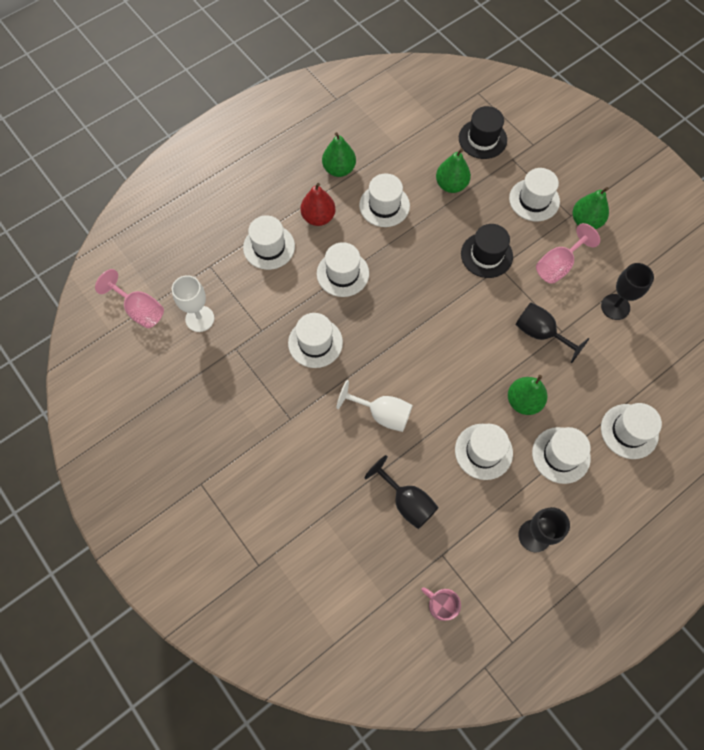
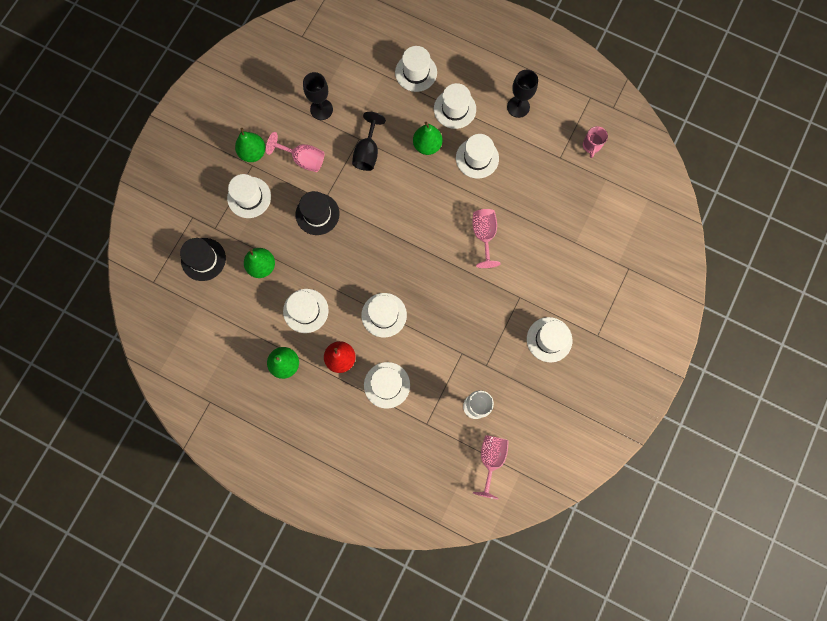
camera: 115 degrees left, 10 degrees up
(315, 342) = (452, 308): white hat -> white hat (549, 339)
(382, 414) = (484, 235): white goblet -> pink goblet
(407, 502) = (537, 193): black goblet -> none

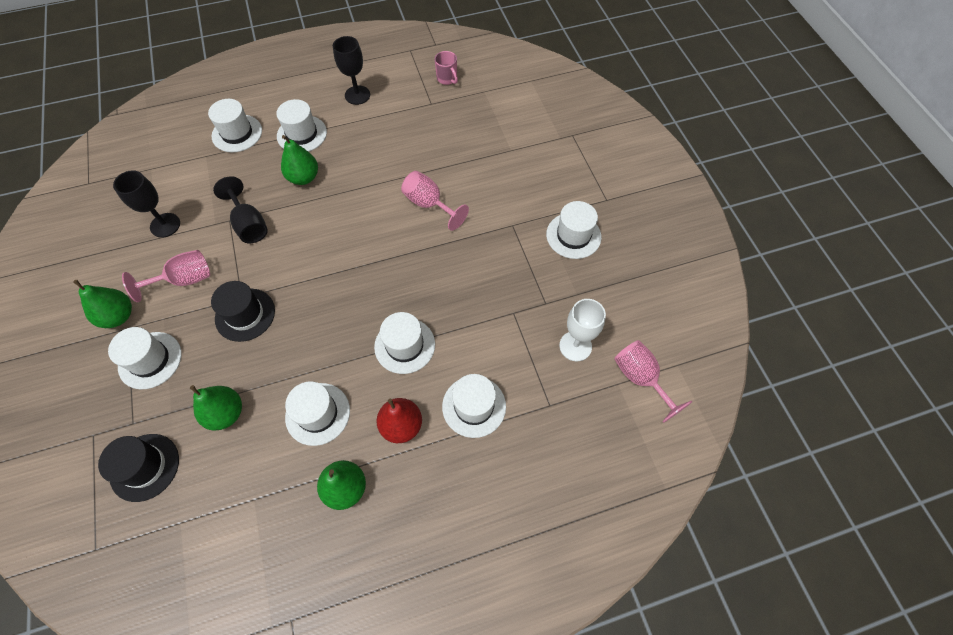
camera: 45 degrees left, 15 degrees down
(477, 158) = (360, 154): white hat -> none

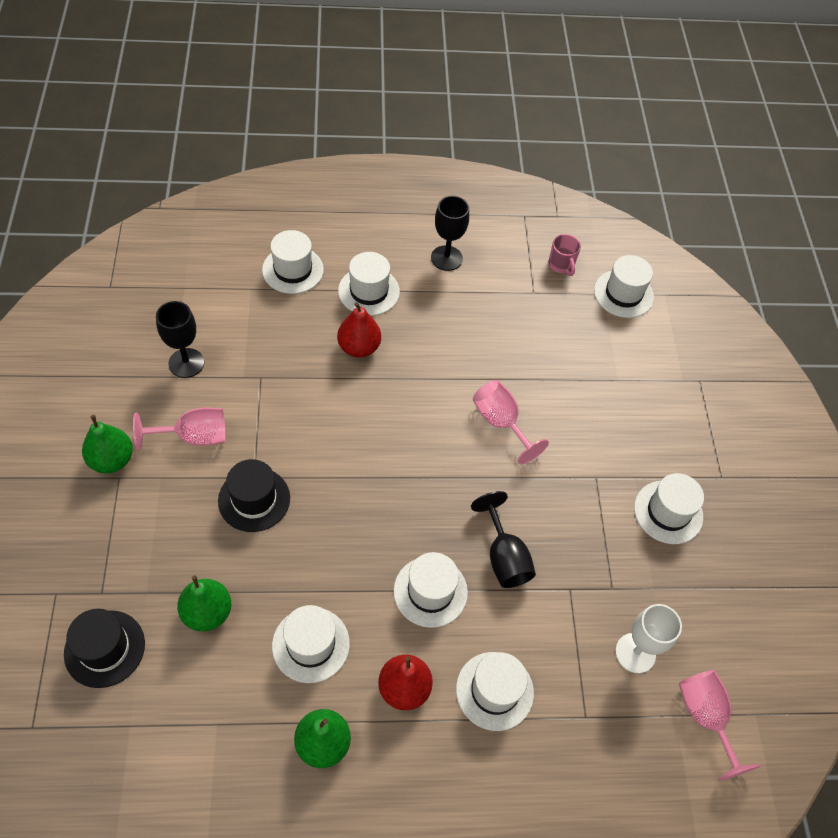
camera: 10 degrees right, 5 degrees down
(150, 360) = (136, 523): white hat -> white hat (623, 294)
(249, 224) = (282, 389): black goblet -> black goblet (504, 557)
(304, 177) = (359, 347): green pear -> red pear

